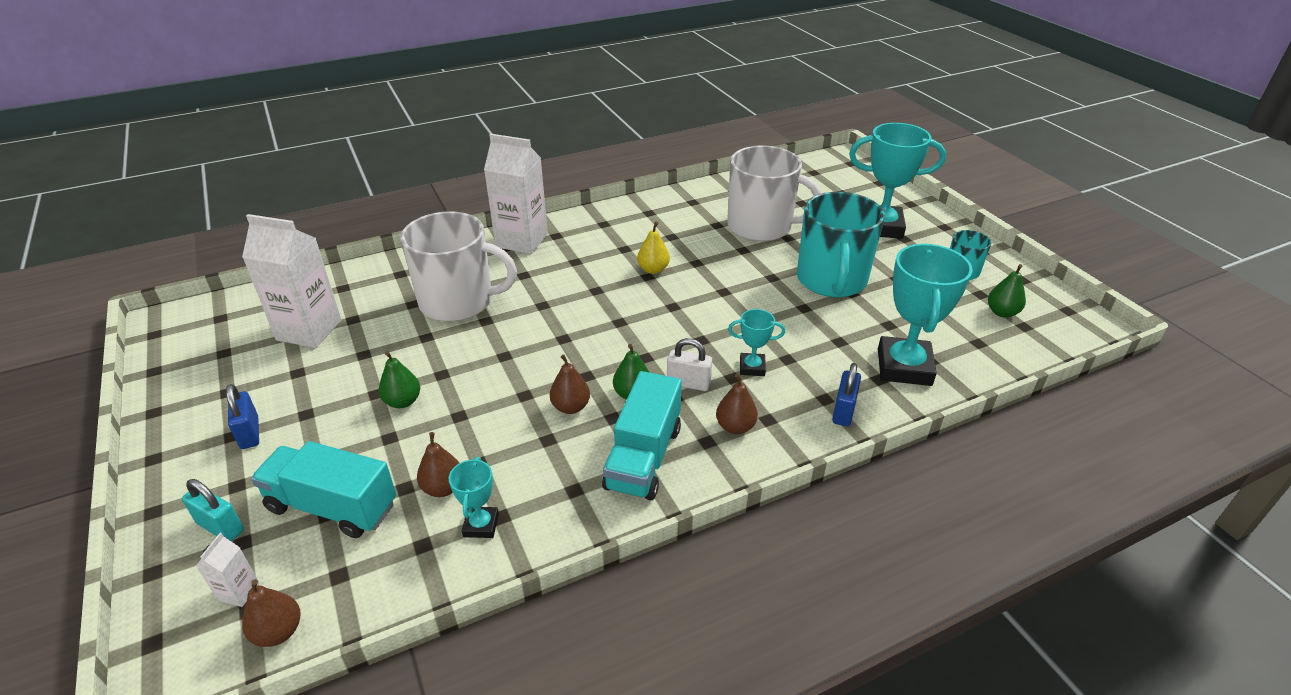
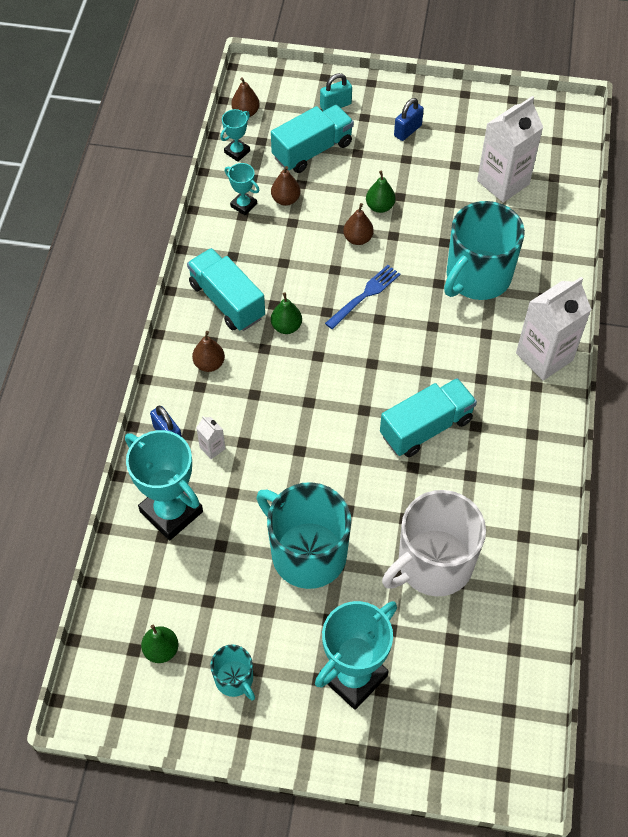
camera: 125 degrees right, 20 degrees up
(239, 592) = (283, 104): white carton -> white carton (212, 448)
(249, 433) = (407, 131): blue padlock -> blue padlock turned 60 degrees counterclockwise
(458, 301) = (477, 277): white mug -> turquoise mug
(542, 359) = (364, 295): none -> blue fork
(570, 407) = (302, 287): brown pear -> brown pear (358, 239)
(653, 269) = (426, 427): yellow pear -> turquoise truck
(688, 383) = (270, 364): white padlock -> none
(752, 367) = (253, 413): turquoise trophy -> turquoise trophy (237, 152)

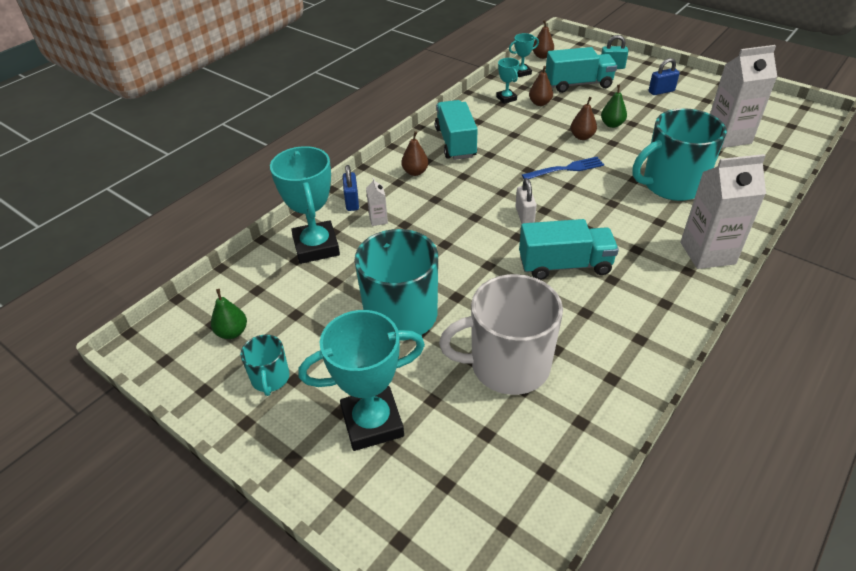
camera: 30 degrees right, 15 degrees down
(286, 326) = (490, 169): green pear -> none
(357, 380) = (524, 216): none -> white padlock

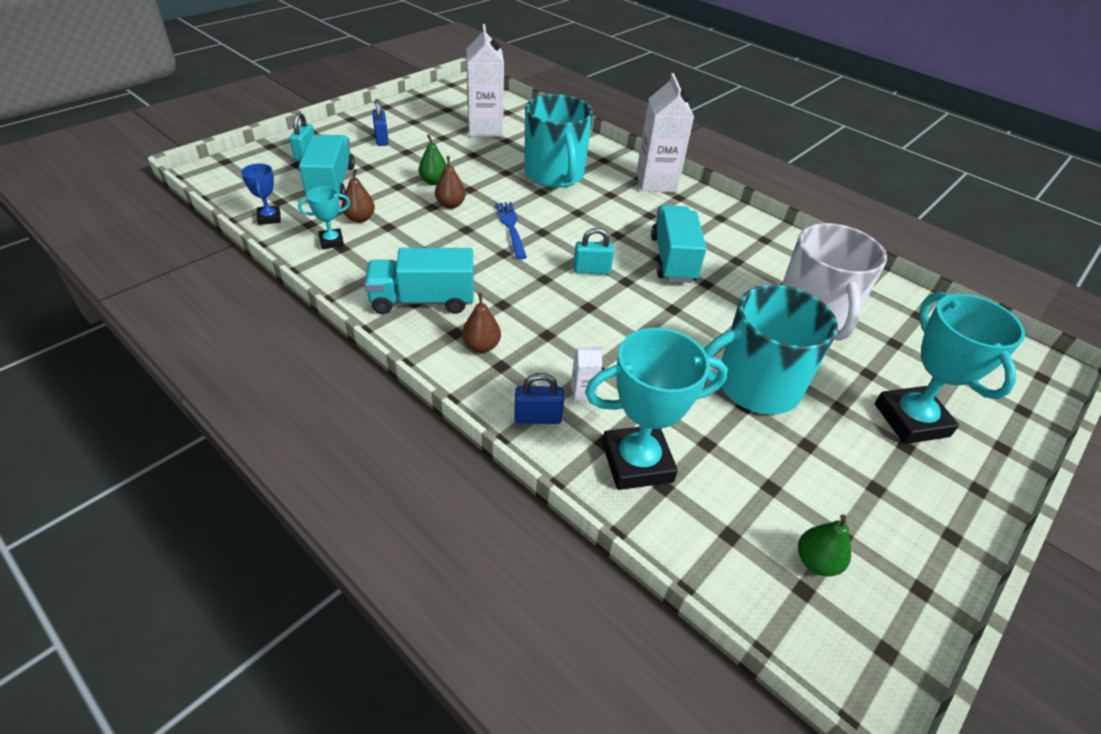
camera: 90 degrees left, 0 degrees up
(270, 378) = (882, 512): turquoise mug -> none
(521, 72) = (269, 218): turquoise trophy -> blue trophy
(524, 216) = (591, 270): white padlock -> turquoise padlock
(542, 56) = (236, 194): brown pear -> none

